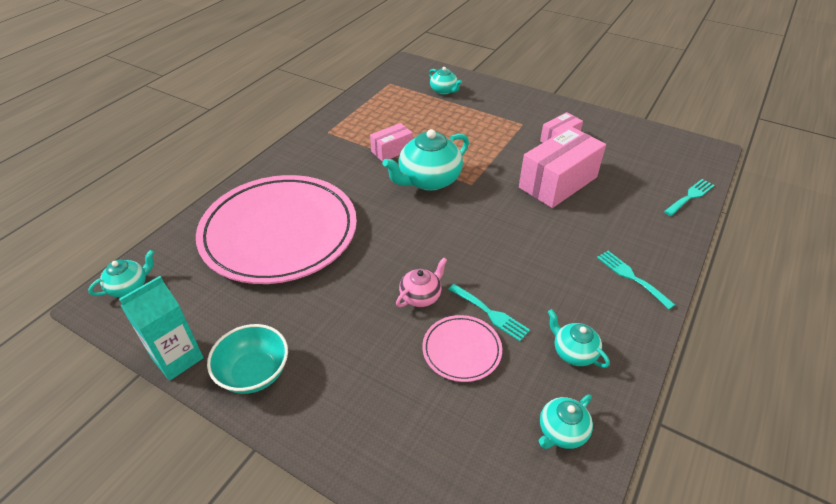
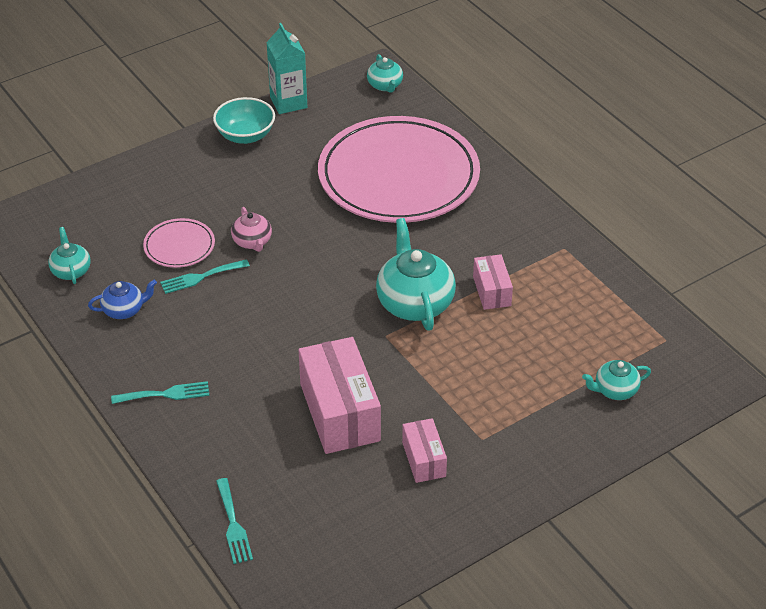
camera: 115 degrees right, 0 degrees up
(573, 352) = (124, 310): turquoise teapot -> blue teapot

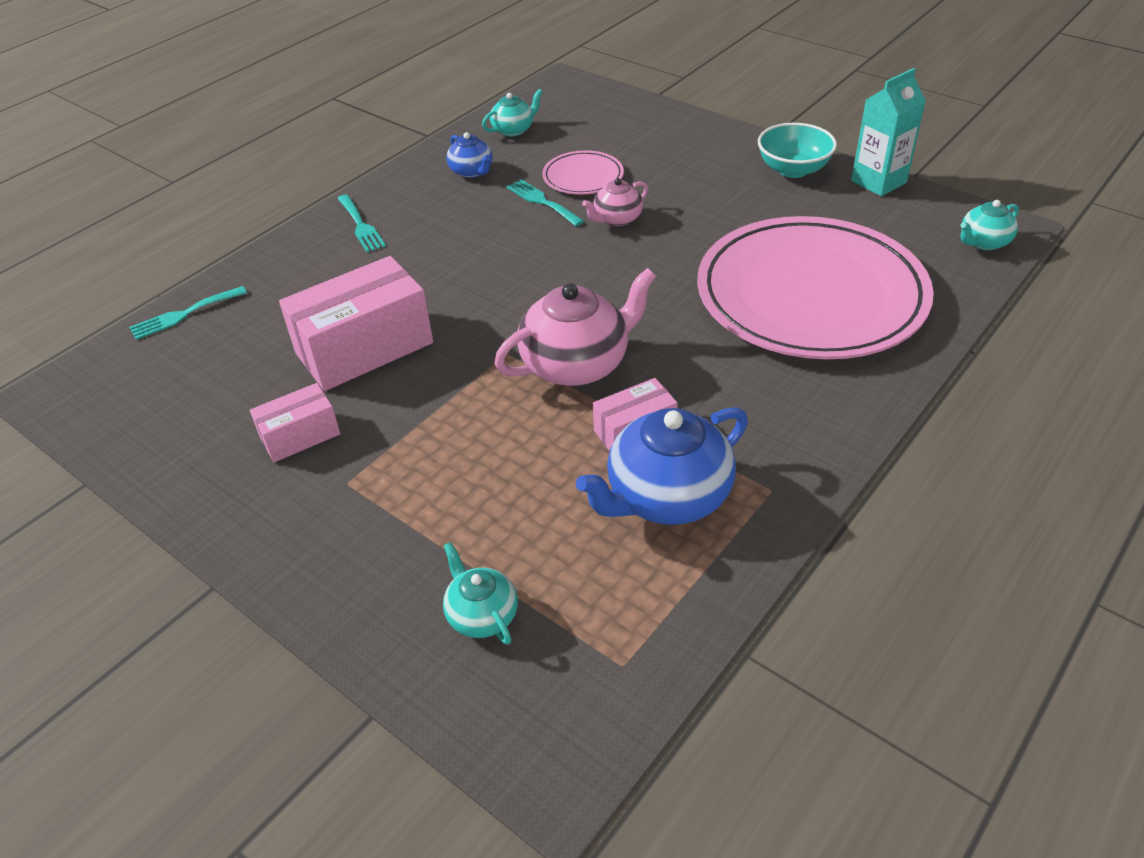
camera: 75 degrees right, 0 degrees up
(414, 303) = (577, 364): turquoise teapot -> pink teapot
(553, 292) = (666, 497): none -> blue teapot

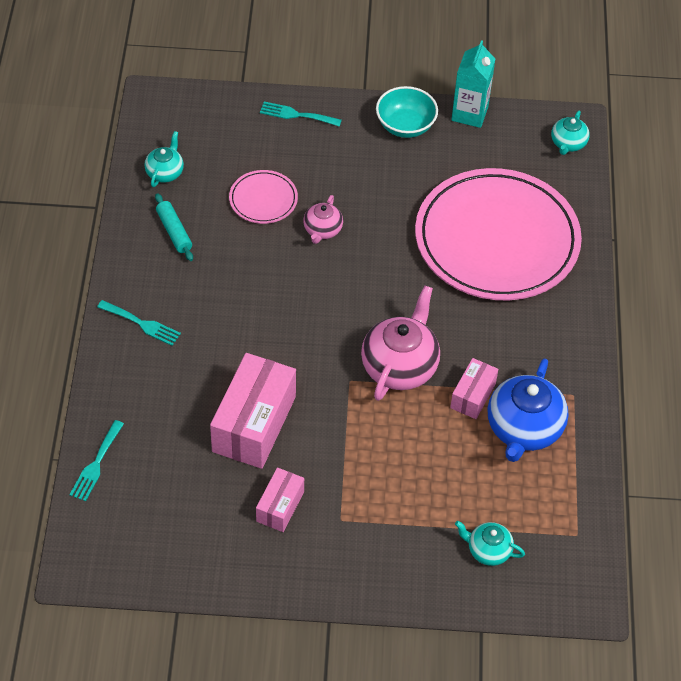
camera: 40 degrees left, 10 degrees up
(472, 171) = (174, 231): blue teapot -> turquoise rolling pin
(542, 201) = (255, 238): turquoise fork -> turquoise fork (296, 115)

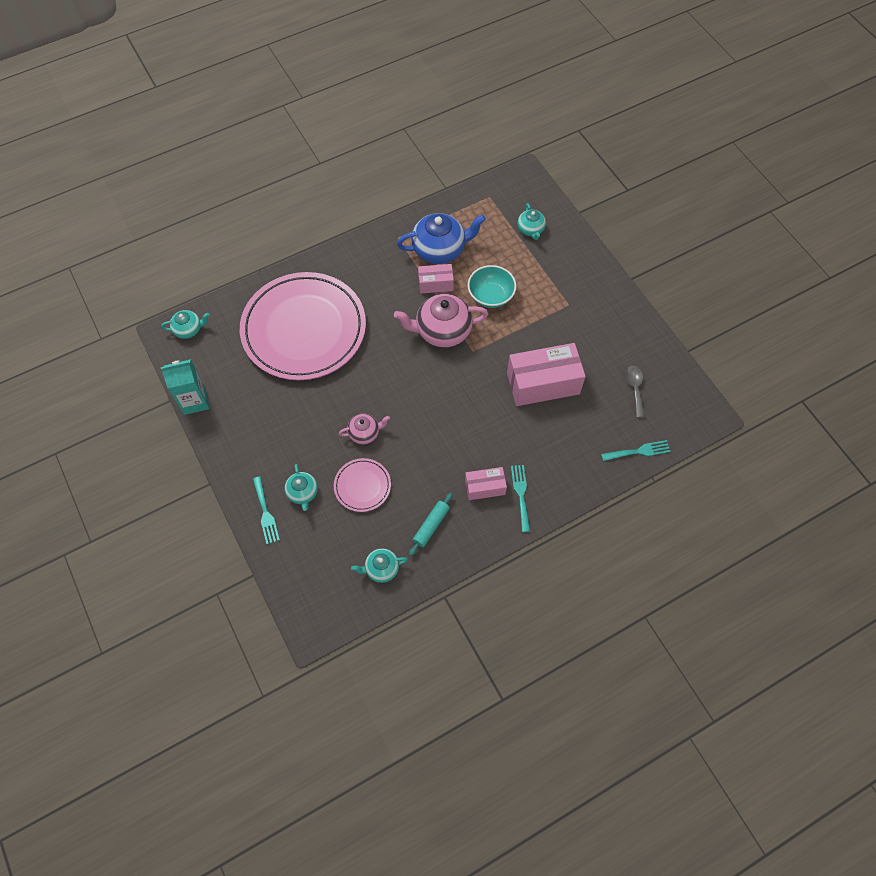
camera: 120 degrees left, 10 degrees up
(173, 513) = (634, 388): none -> grey spoon
(280, 506) = (585, 338): pink box -> pink box (485, 487)
(295, 151) = (303, 493): none -> turquoise teapot
(405, 126) = (232, 435): turquoise bowl -> turquoise bowl (490, 296)

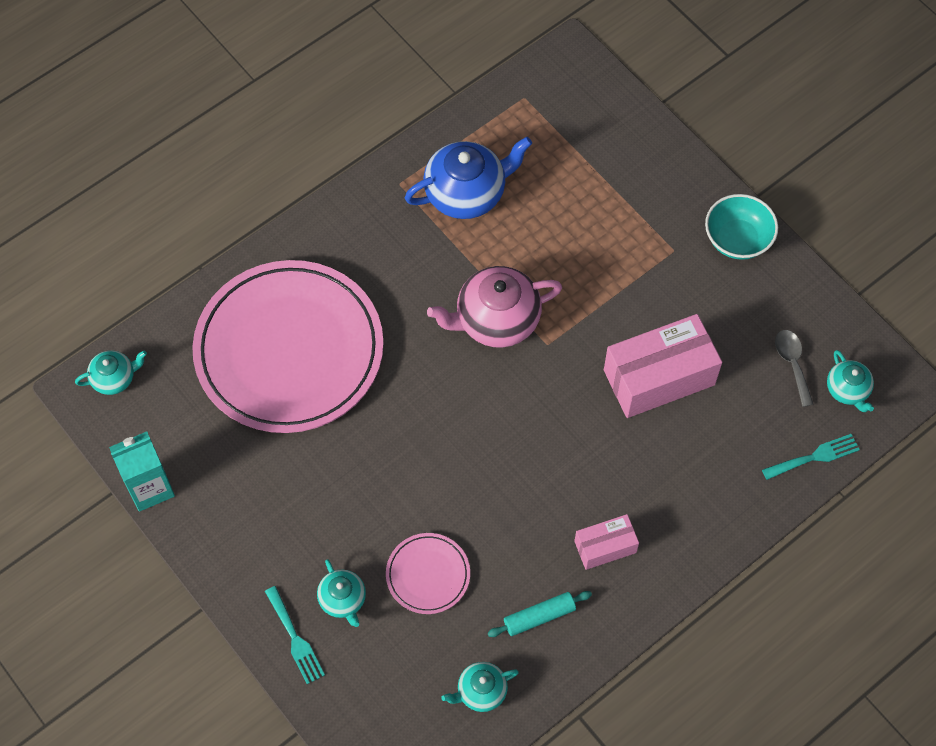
camera: 10 degrees left, 0 degrees up
(365, 433) = (414, 495): pink teapot -> none
(431, 526) = (539, 616): turquoise rolling pin -> turquoise rolling pin turned 45 degrees clockwise
(435, 284) = (471, 249): pink box -> none
(490, 296) = (557, 255): turquoise bowl -> turquoise bowl (737, 239)
(521, 494) = (658, 548): turquoise fork -> none
(531, 229) = (596, 141): turquoise teapot -> turquoise teapot (847, 390)

